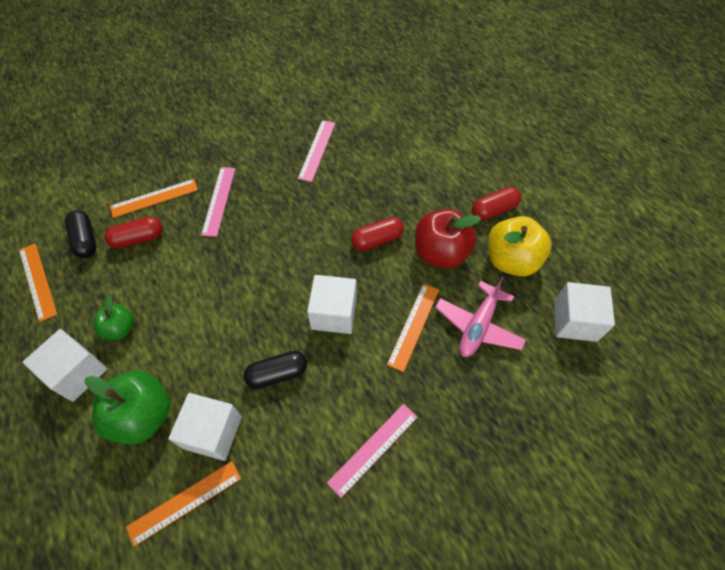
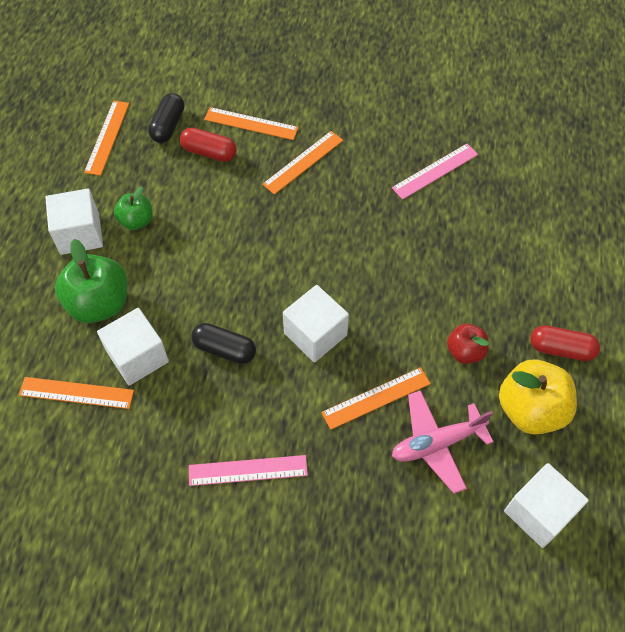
camera: 40 degrees right, 0 degrees up
(219, 201) = (303, 162): pink ruler -> orange ruler
(377, 240) = (414, 296): red capsule -> none
(440, 253) = (465, 351): red apple -> red apple, size x0.57

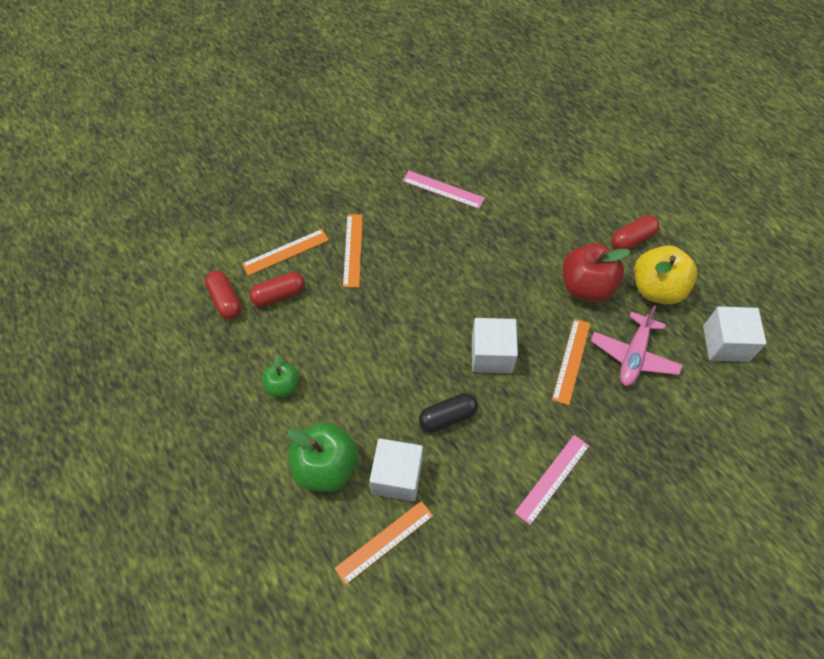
camera: 45 degrees left, 0 degrees up
(79, 234) = (251, 432): white cube -> none
(107, 137) = (187, 346): orange ruler -> none
(168, 126) = (225, 300): black capsule -> red capsule
(435, 171) = (443, 189): pink ruler -> pink ruler turned 75 degrees counterclockwise
(465, 351) = (586, 287): red apple -> red apple, size x1.75

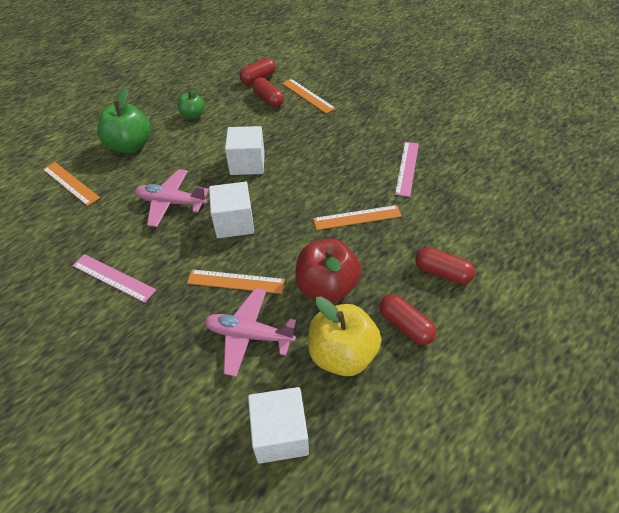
camera: 80 degrees right, 10 degrees down
(353, 250) = (320, 127): orange ruler -> orange ruler (357, 217)
(397, 476) = (121, 182): white cube -> white cube (247, 163)
(447, 417) = (172, 203): black capsule -> pink plane
(580, 200) = (442, 272): none -> red capsule

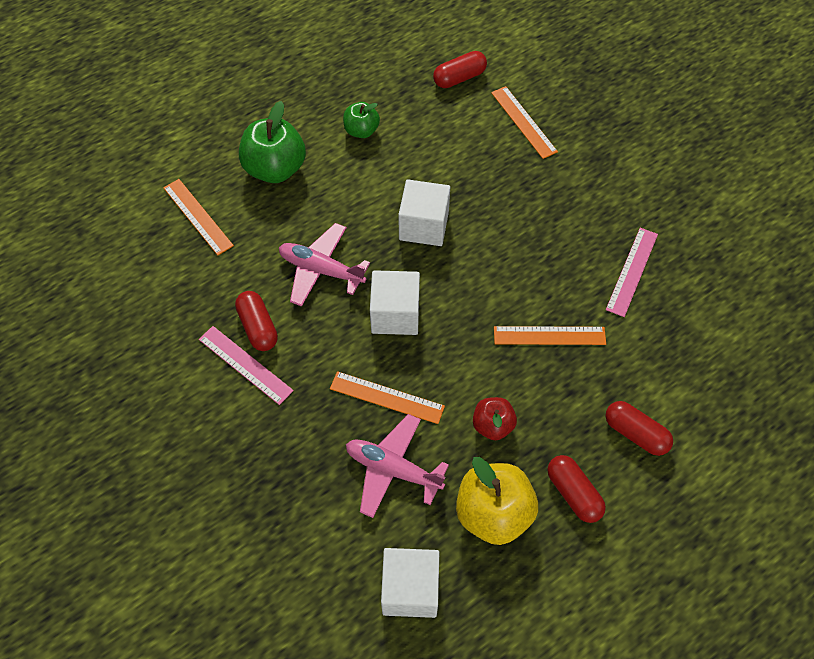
camera: 10 degrees right, 10 degrees up
(268, 100) = (467, 120): red capsule -> red capsule (258, 327)
(327, 287) = (492, 425): red apple -> red apple, size x0.57

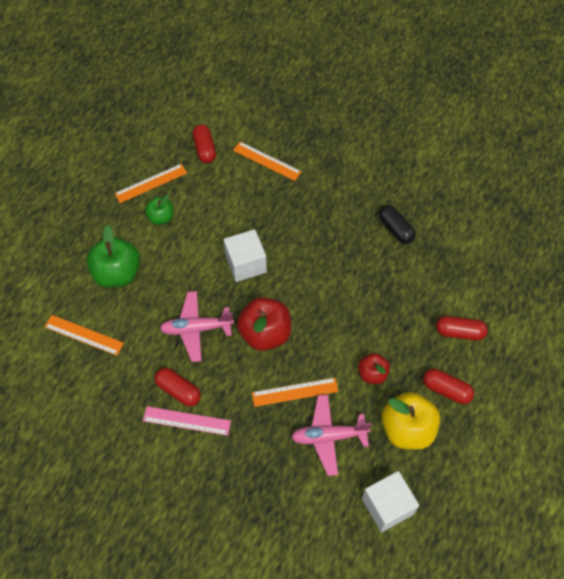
camera: 30 degrees left, 0 degrees up
(395, 314) = (265, 334): white cube -> red apple
(459, 78) = (205, 149): red capsule -> red capsule turned 45 degrees counterclockwise
(549, 336) = (371, 297): orange ruler -> orange ruler (151, 183)
(632, 271) = (395, 229): pink ruler -> black capsule

